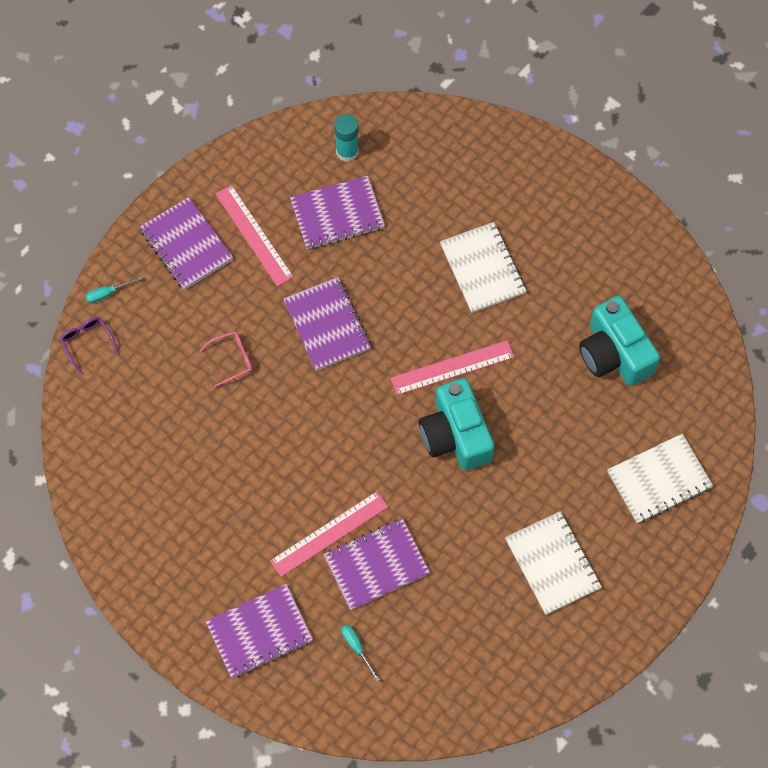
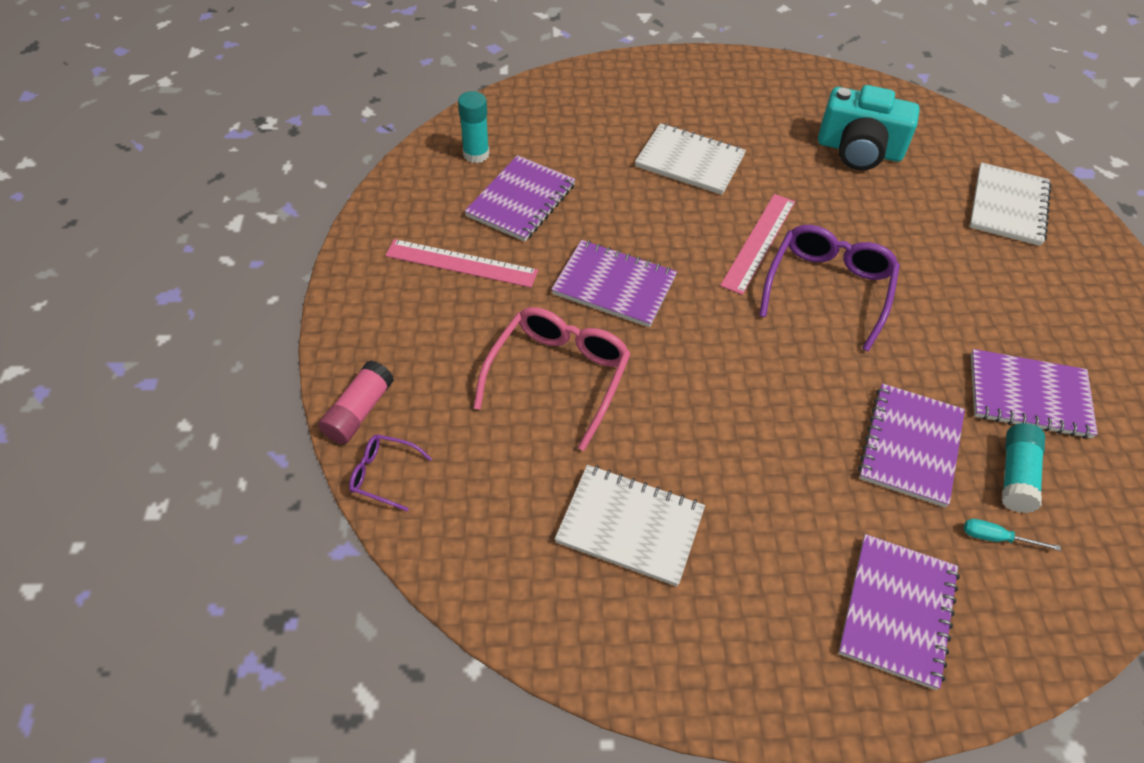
camera: 45 degrees left, 15 degrees down
(108, 293) = (359, 412): turquoise screwdriver -> pink glue stick
(186, 245) = (401, 314): purple notebook -> purple notebook (1029, 396)
(232, 359) = (558, 376): pink glasses -> pink glasses, size x2.00
(329, 533) = (836, 455): pink ruler -> none
(413, 630) = (1016, 475): none -> turquoise glue stick
(455, 435) = (828, 288): turquoise camera -> purple glasses
(552, 564) = (1031, 324): white notebook -> white notebook (630, 526)

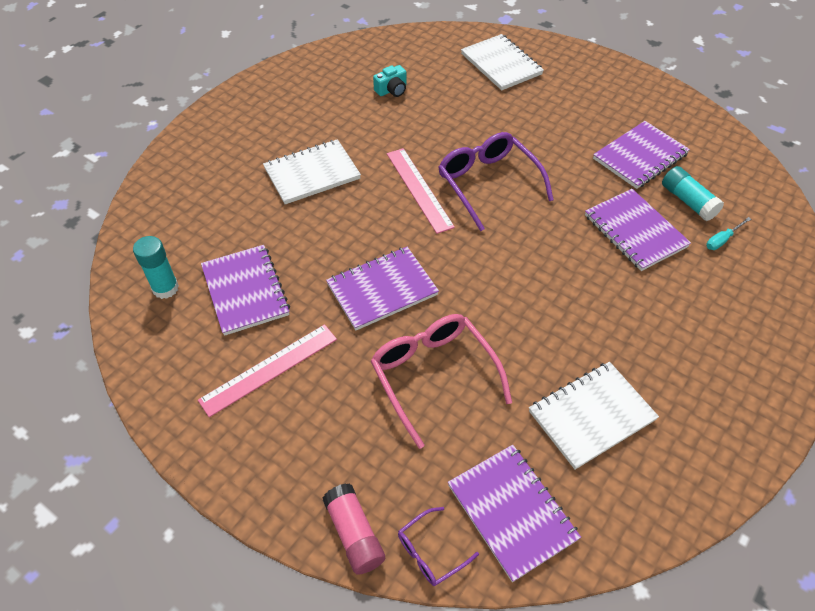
camera: 50 degrees left, 0 degrees up
(859, 150) = (392, 90): turquoise camera -> turquoise camera, size x0.47
(897, 611) = (741, 319): purple notebook -> purple notebook (511, 512)

